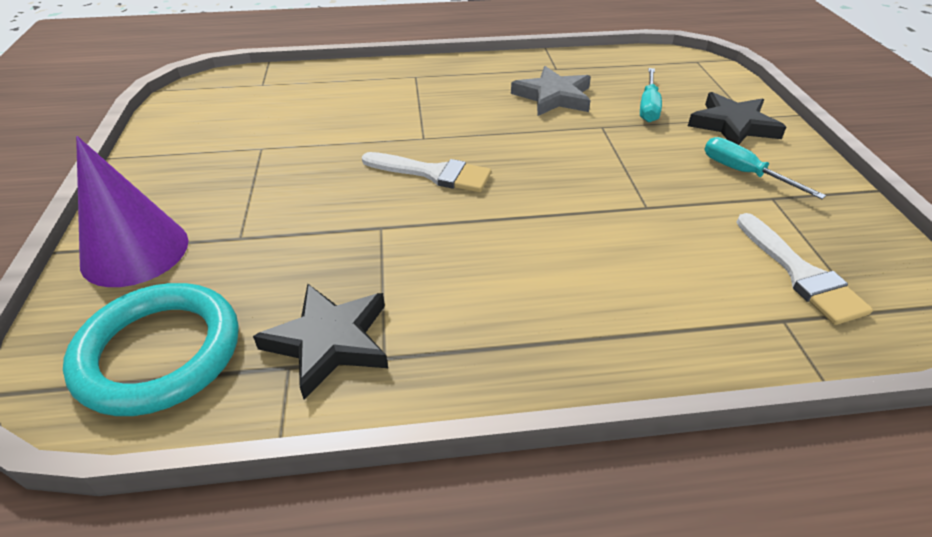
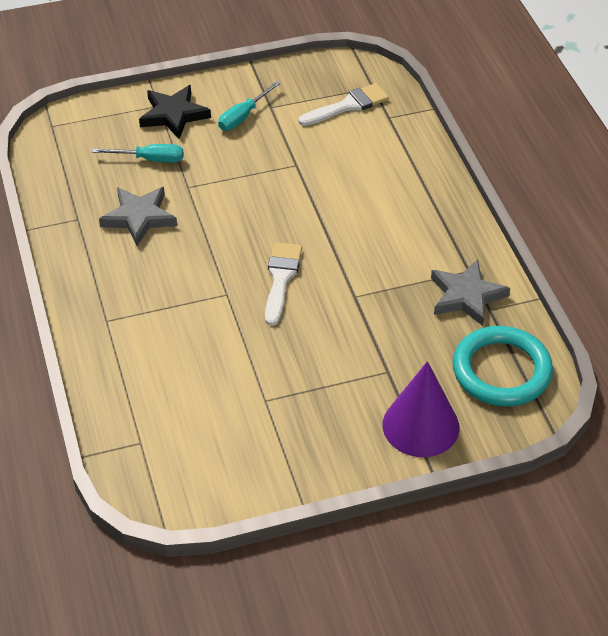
camera: 100 degrees left, 5 degrees up
(329, 341) = (466, 296): black star -> grey star

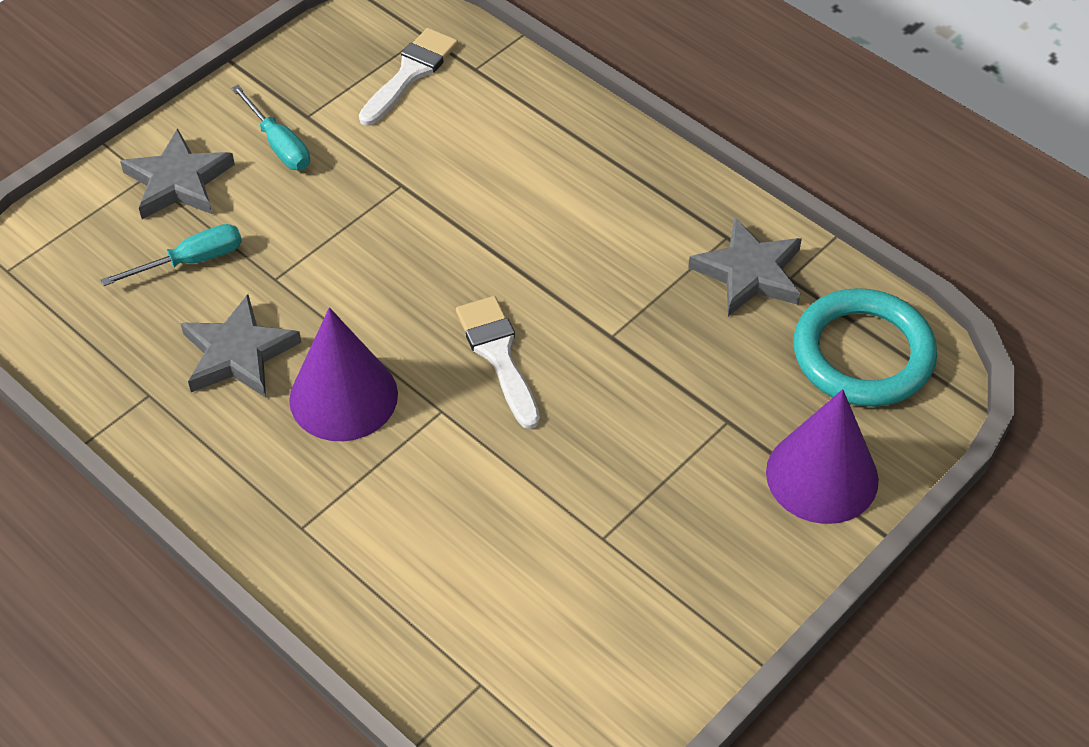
camera: 30 degrees left, 5 degrees up
(173, 115) = (178, 181): black star -> grey star
(178, 263) = (343, 396): none -> purple cone
(243, 116) = (279, 145): turquoise screwdriver -> turquoise screwdriver turned 45 degrees counterclockwise

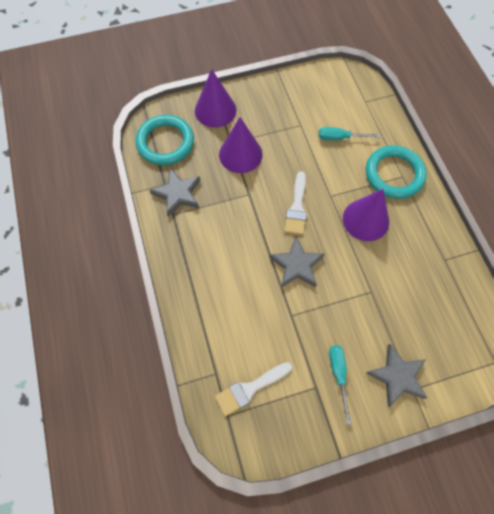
camera: 150 degrees left, 15 degrees up
(191, 261) = (406, 321): turquoise screwdriver -> turquoise screwdriver (340, 138)
(238, 353) = (401, 261): grey star -> grey star (296, 265)
(324, 522) = (394, 174): none -> turquoise ring
(688, 405) = (240, 154): none -> purple cone

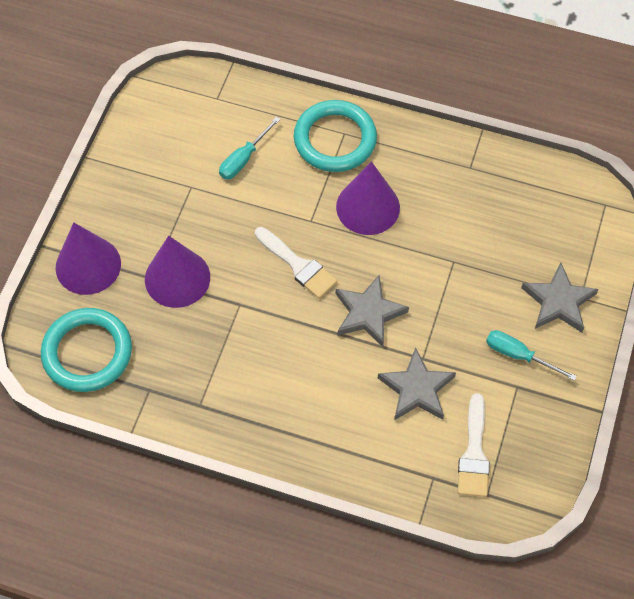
camera: 55 degrees left, 5 degrees down
(178, 194) = (175, 382): grey star -> grey star (417, 389)

